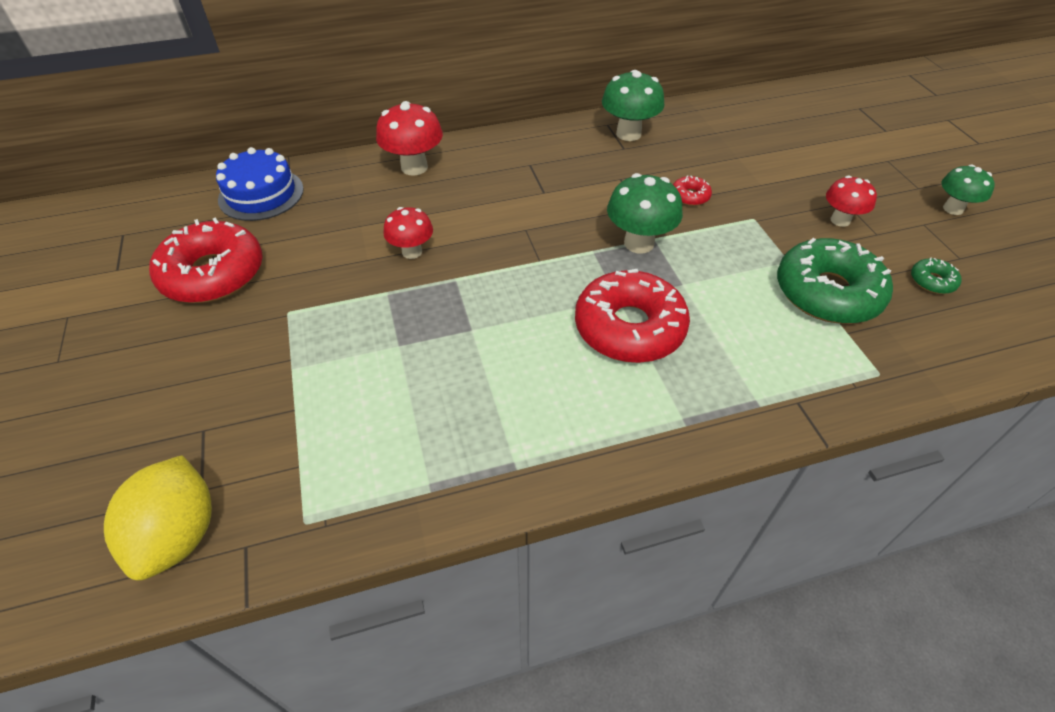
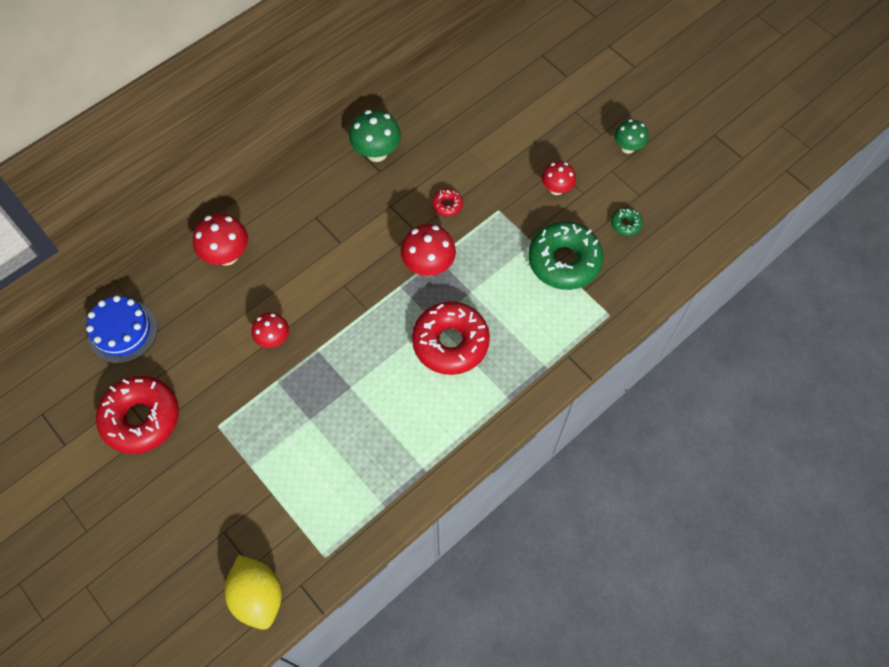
camera: 25 degrees left, 15 degrees up
(639, 243) = (428, 266): green mushroom -> red mushroom

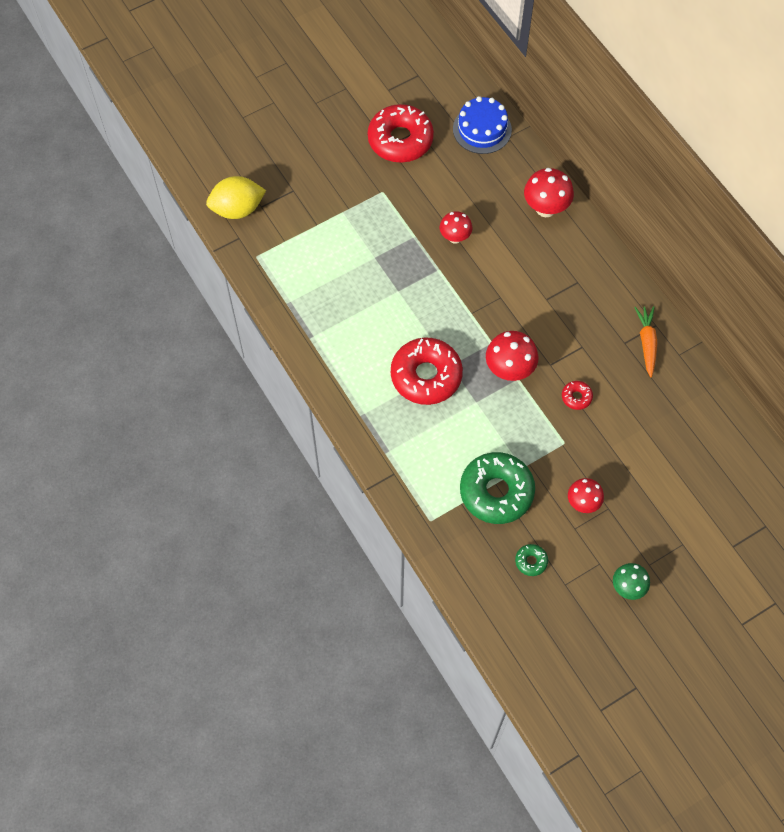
camera: 100 degrees right, 0 degrees up
(377, 153) = (647, 343): green mushroom -> orange carrot

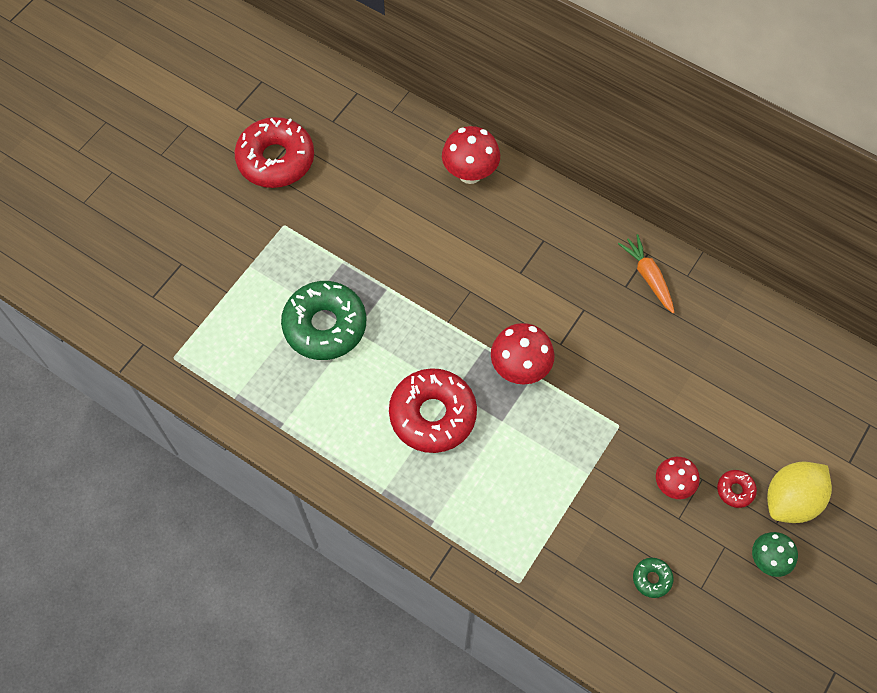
camera: 25 degrees left, 0 degrees up
(237, 209) = (126, 311): yellow lemon -> yellow lemon (791, 500)
(455, 237) = (388, 244): red mushroom -> none
(482, 129) = (360, 114): blue cake -> none
(496, 492) = (575, 515): green donut -> green donut (325, 326)
(576, 397) = (606, 368): red donut -> red donut (735, 490)

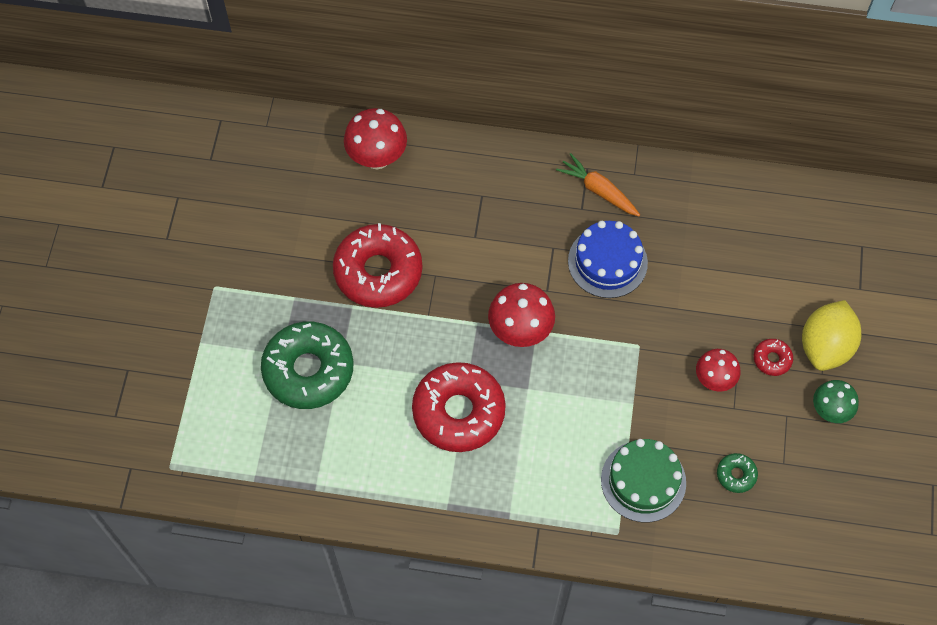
camera: 25 degrees left, 0 degrees up
(276, 159) = (171, 222): red donut -> red donut (378, 272)
(564, 546) = (643, 481): none -> green cake
(626, 341) = (607, 262): none -> blue cake

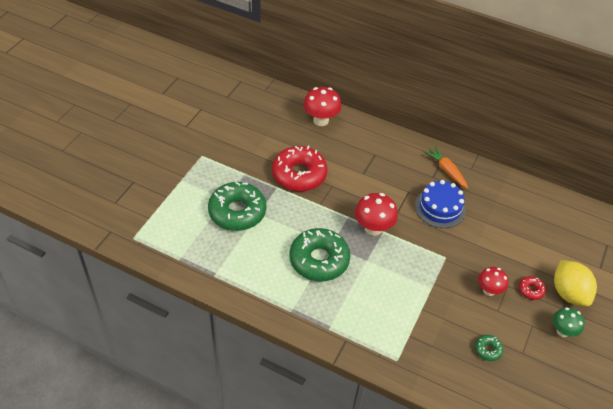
camera: 15 degrees right, 15 degrees down
(458, 412) = (319, 260): red donut -> green donut
(643, 481) = (424, 334): green cake -> none
(825, 346) = (568, 293): yellow lemon -> yellow lemon turned 60 degrees counterclockwise

